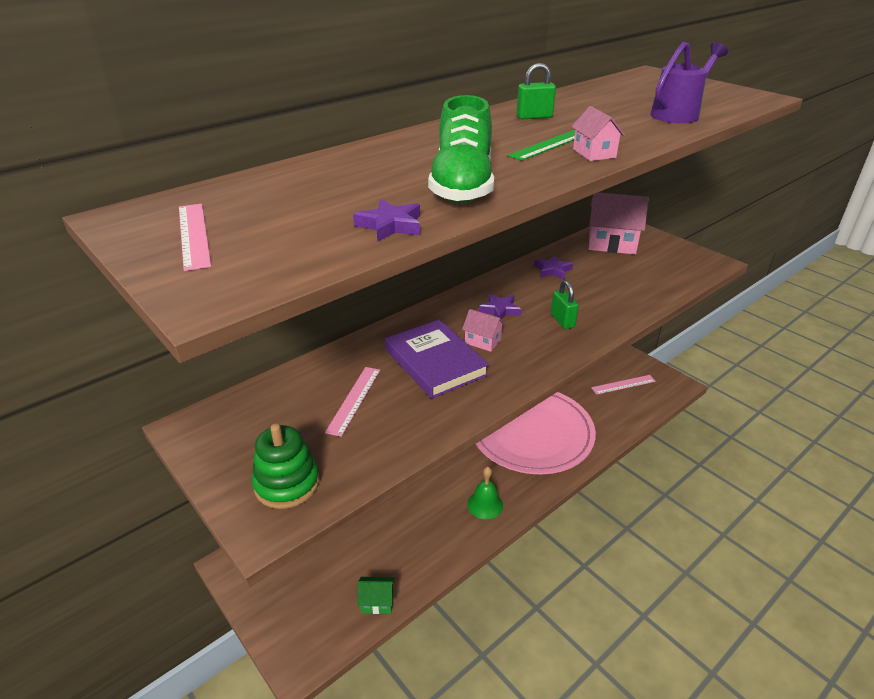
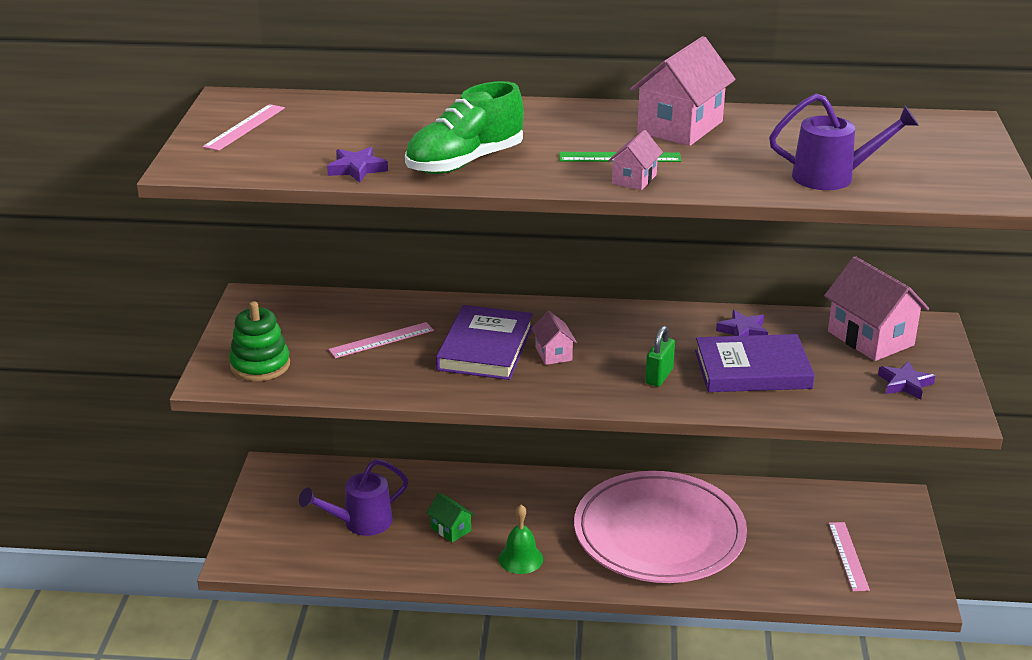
camera: 45 degrees right, 5 degrees down
(354, 557) = (361, 523): none -> purple watering can
(377, 602) = (336, 562): green house -> green house (451, 529)
(500, 310) = (617, 338): purple star -> purple star (905, 384)
(534, 117) = (680, 127): green padlock -> pink house
(596, 289) = (752, 370): none -> purple book
(623, 384) = (848, 556): pink ruler -> pink ruler turned 60 degrees clockwise

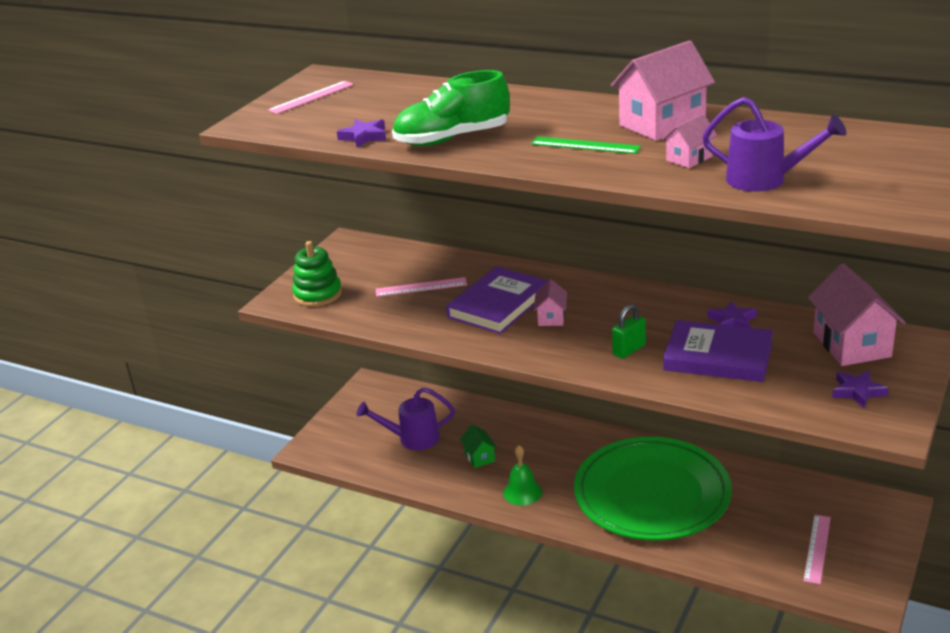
camera: 25 degrees right, 0 degrees up
(634, 179) = (580, 165): pink house -> pink house (689, 158)
(659, 533) = (652, 494): pink plate -> green plate

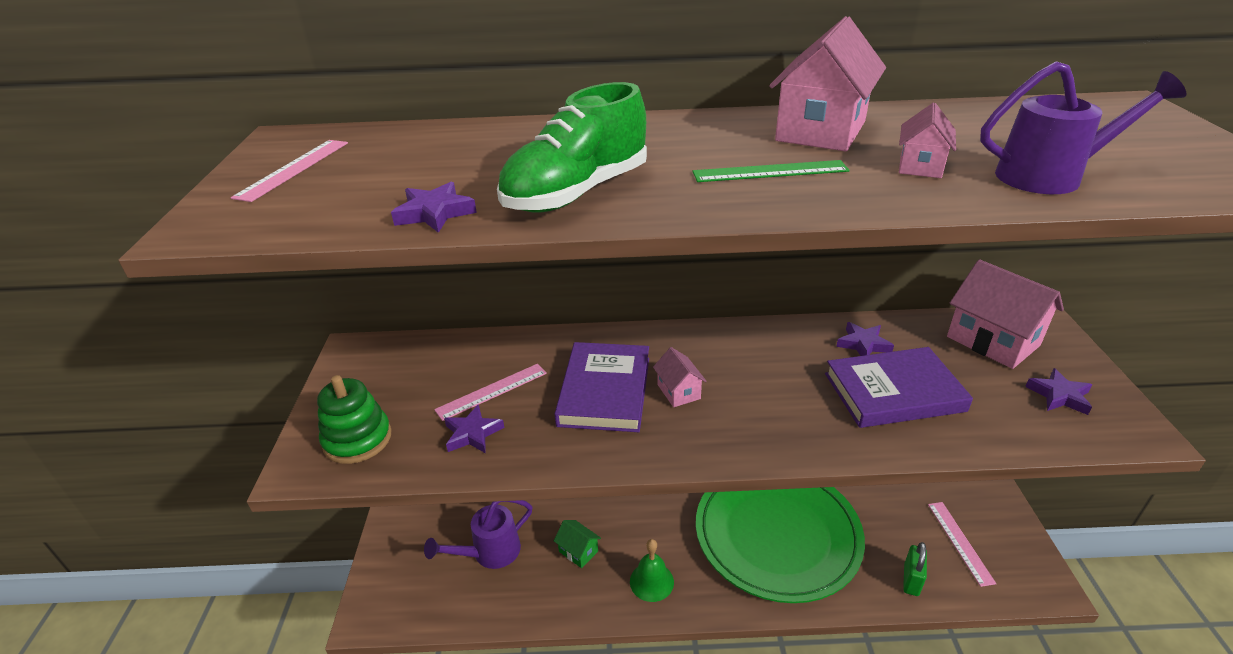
camera: 30 degrees left, 5 degrees up
(390, 308) = (473, 433): none -> purple star
(629, 350) = (799, 411): green padlock -> green padlock (911, 580)

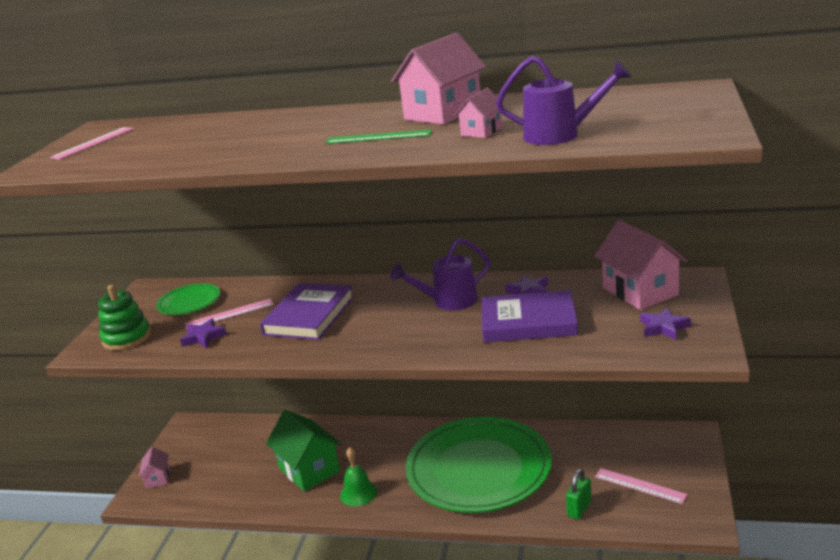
camera: 15 degrees right, 10 degrees down
(425, 373) = (189, 302): none -> green plate
(434, 213) = (156, 162): purple star -> none
(490, 553) = (240, 466): purple watering can -> purple watering can (449, 302)
(576, 193) = (246, 151): green shoe -> none
(578, 551) = (309, 469): green house -> green house, size x1.97
(678, 391) = (363, 317): pink house -> pink house (158, 478)
(960, 542) = (640, 486): pink ruler -> pink ruler turned 60 degrees counterclockwise

